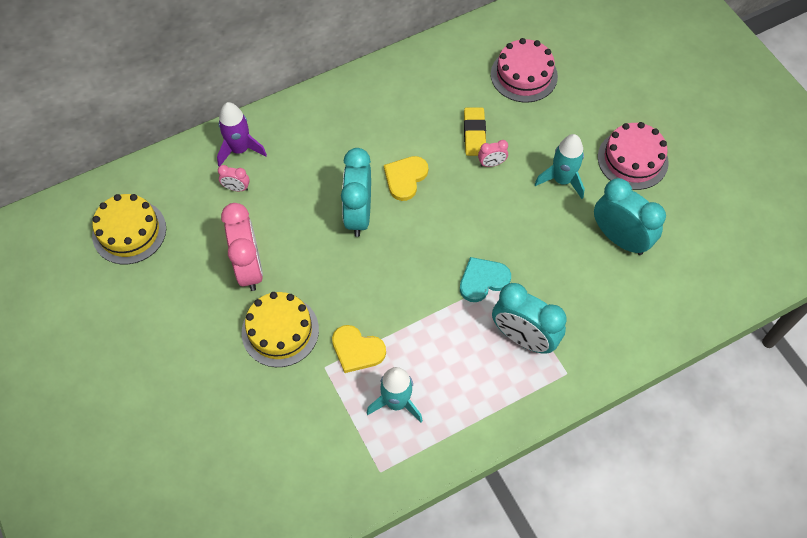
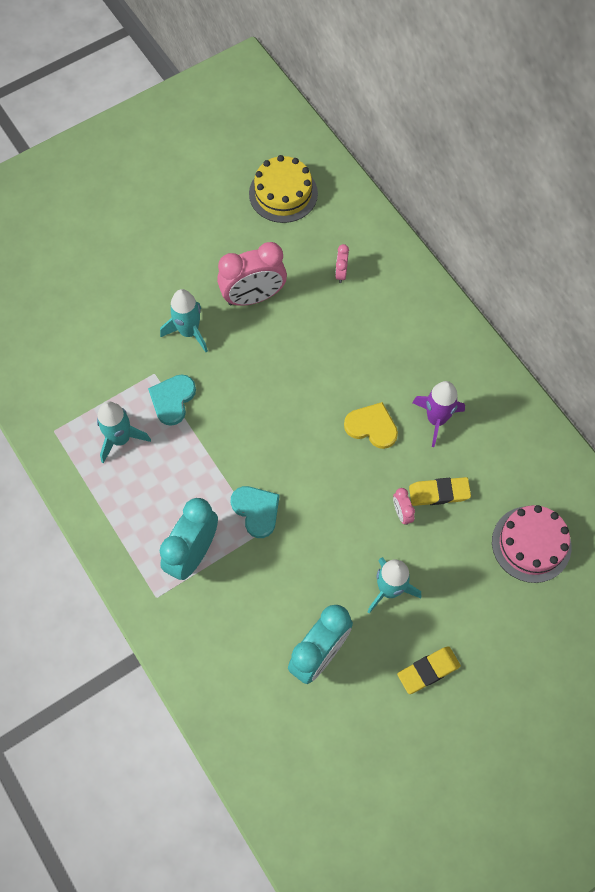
camera: 85 degrees right, 5 degrees up
(240, 149) = (387, 270): purple rocket -> purple rocket (436, 419)
(280, 331) = (189, 332): yellow cake -> turquoise rocket
(357, 350) = (172, 399): yellow heart -> turquoise heart
(358, 214) = (322, 386): turquoise clock -> none
(632, 159) = (428, 671): pink cake -> yellow eraser

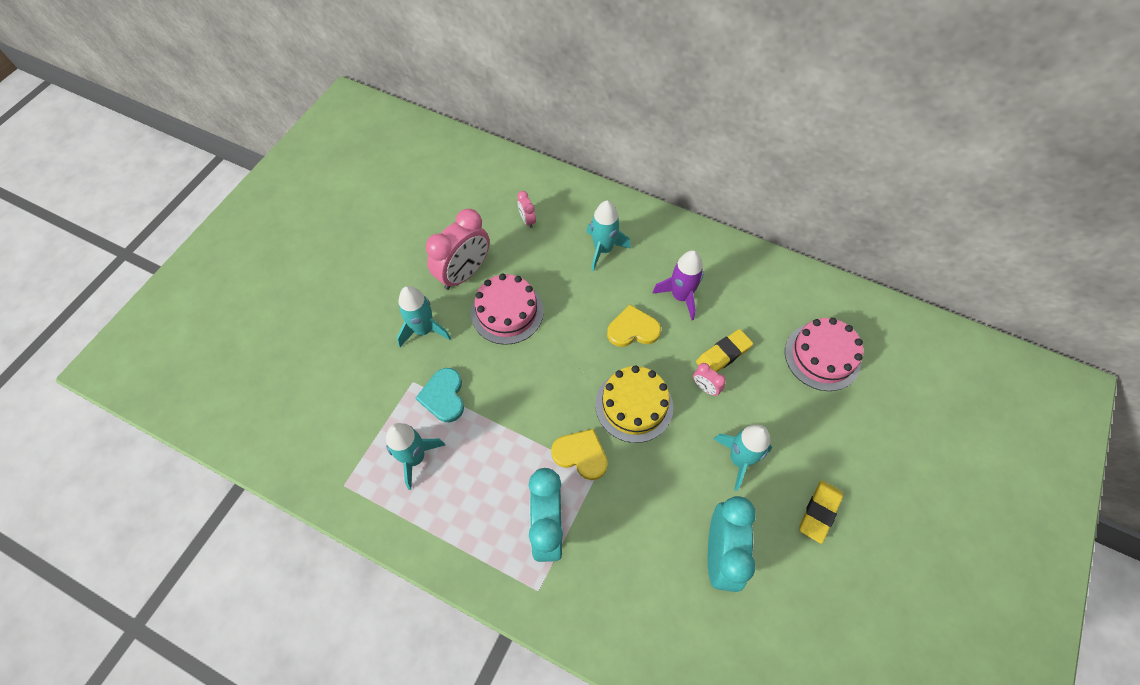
camera: 30 degrees left, 5 degrees down
(256, 510) = (581, 454): turquoise heart -> yellow heart
(270, 352) = (507, 312): none -> pink cake
(283, 193) = (439, 181): yellow cake -> yellow cake (634, 405)
(393, 337) = (603, 249): none -> turquoise rocket

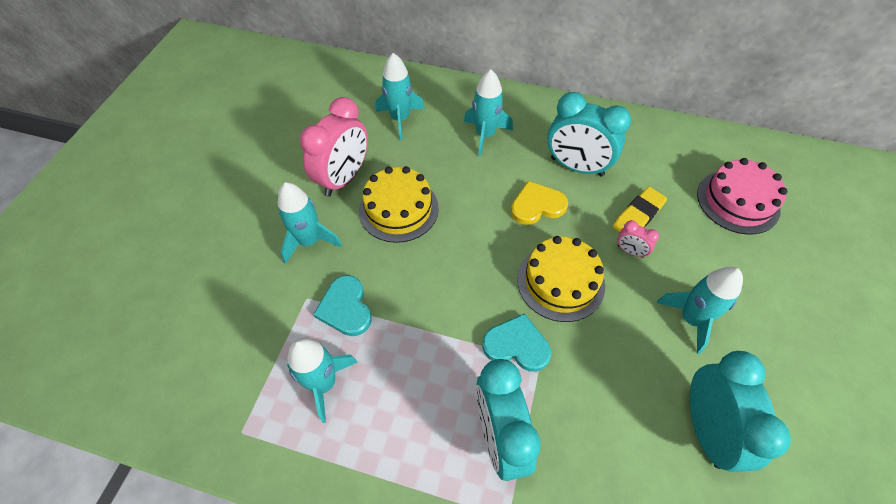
camera: 10 degrees left, 5 degrees down
(507, 312) = (398, 209): pink cake -> yellow cake
(527, 220) = (400, 119): pink clock -> turquoise rocket
(581, 454) = (517, 345): yellow heart -> turquoise heart
(680, 296) = (576, 167): purple rocket -> turquoise clock
(819, 512) = (796, 361): yellow eraser -> none

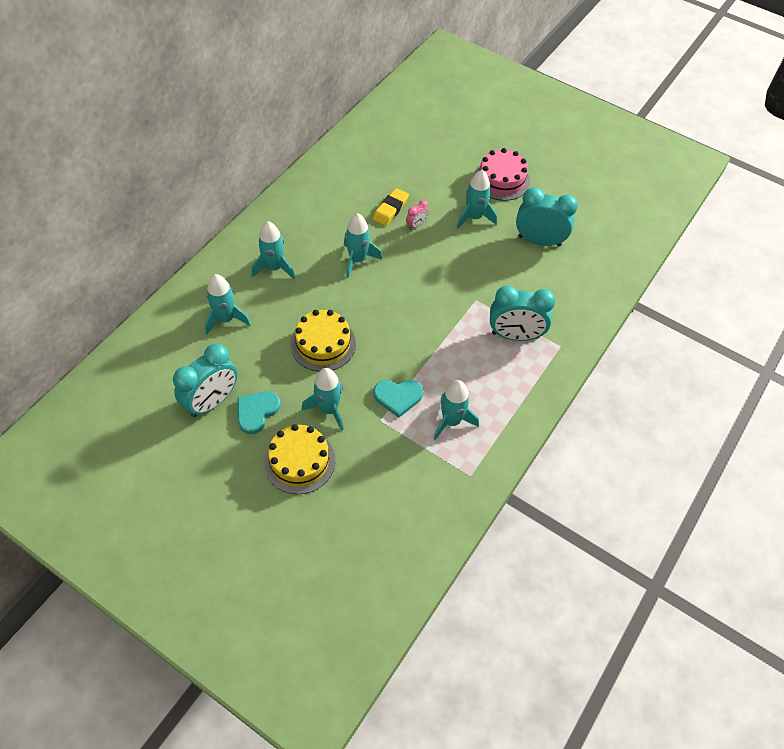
camera: 75 degrees left, 0 degrees up
(344, 178) = (274, 373): pink clock -> none
(517, 345) = (461, 308): turquoise heart -> turquoise heart (256, 412)
(537, 205) = (358, 260): yellow heart -> turquoise rocket
(560, 282) = (424, 269): yellow cake -> yellow cake (299, 461)
(576, 167) = (333, 225): turquoise clock -> turquoise clock (212, 401)
(638, 215) = (390, 209): yellow eraser -> yellow eraser turned 60 degrees clockwise
(738, 201) = (401, 156): pink cake -> pink cake (501, 179)

